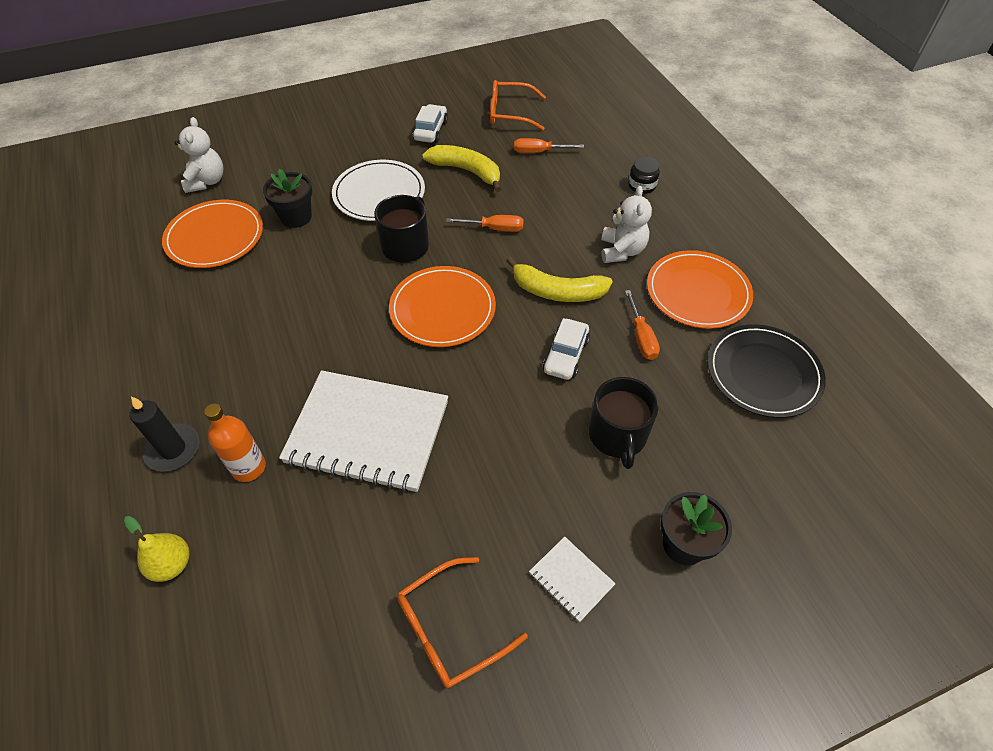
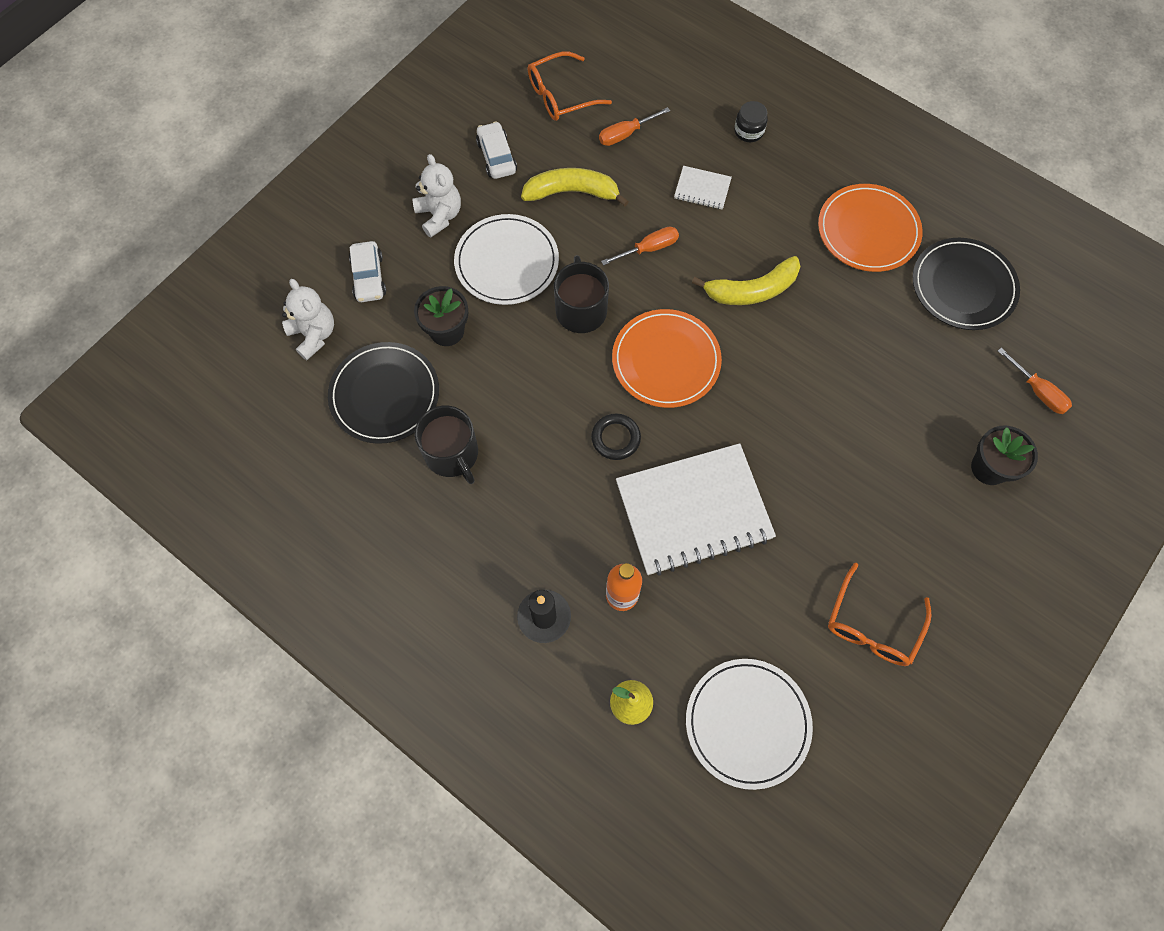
camera: 30 degrees left, 15 degrees up
(215, 237) = (385, 394): orange plate -> black plate
(255, 649) = (747, 723): none -> white plate
(353, 345) = (615, 438): none -> black ring
(565, 355) = (801, 352): white car -> white car (369, 277)
(571, 579) = (929, 540): white notebook -> white notebook (702, 189)
(617, 436) = (889, 404): black mug -> black mug (452, 454)
(621, 251) = (778, 217): white teddy bear -> white teddy bear (439, 215)
(641, 337) = (850, 301): orange screwdriver -> orange screwdriver (1037, 391)

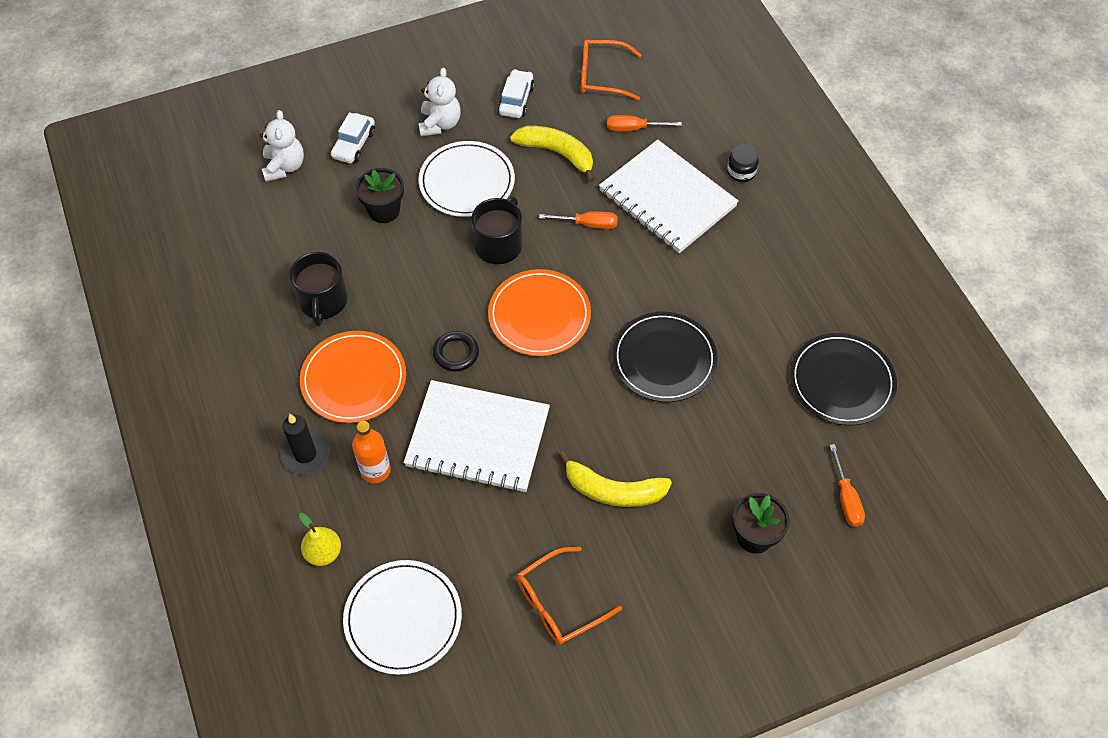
camera: 30 degrees right, 10 degrees down
(385, 394) = (304, 234): black plate -> black plate (664, 359)
(702, 189) = (667, 199): white notebook -> white notebook, size x2.31
(751, 290) = (651, 296): yellow banana -> yellow banana (613, 490)
(868, 230) = (788, 297): orange plate -> orange plate (354, 379)

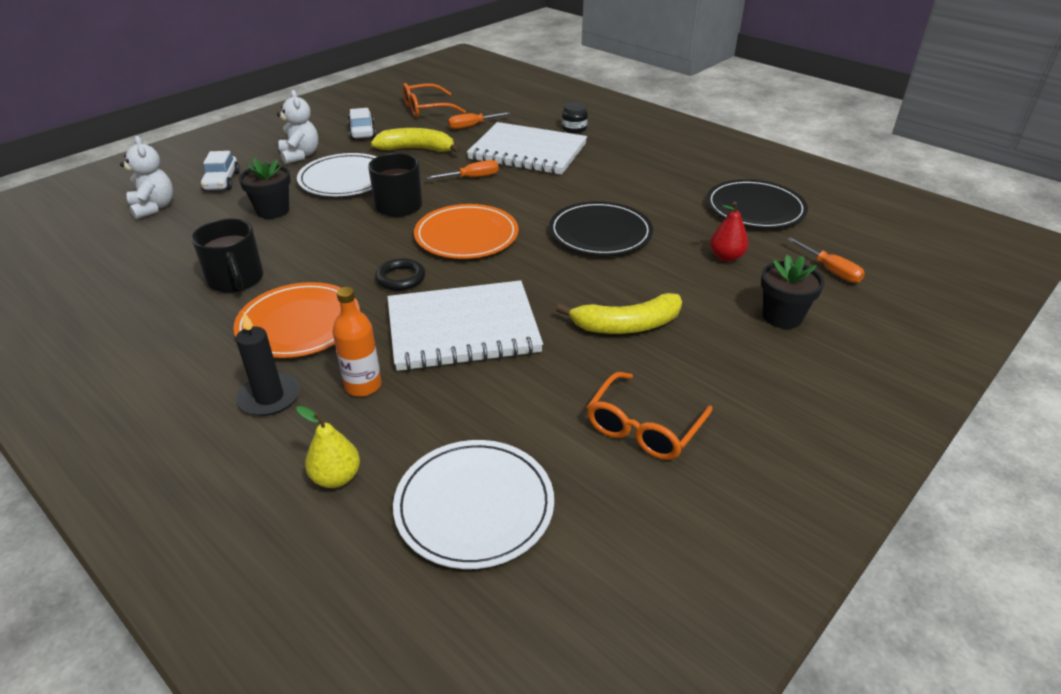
camera: 25 degrees left, 20 degrees down
(760, 440) = (726, 257): none -> red pear

